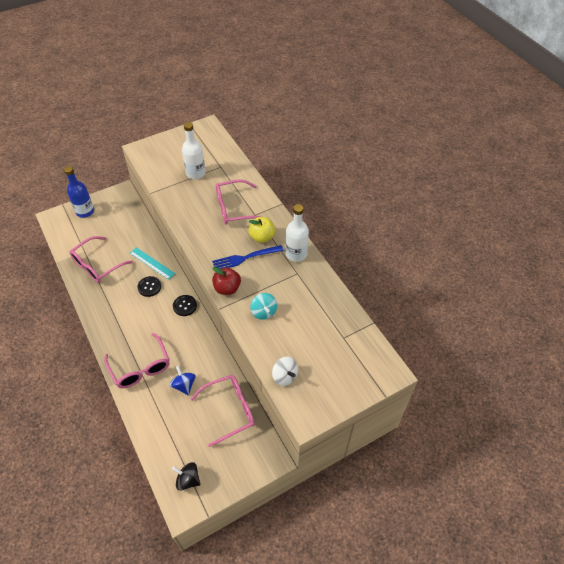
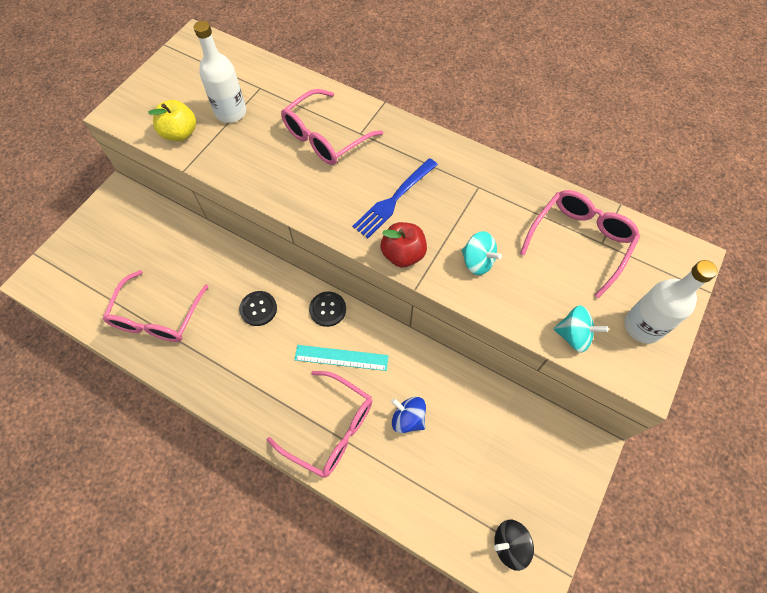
camera: 30 degrees left, 10 degrees up
(85, 211) = (79, 248): blue bottle -> none
(152, 263) = (237, 273): turquoise ruler -> turquoise ruler (341, 358)
(230, 410) = (491, 417): pink glasses -> pink glasses (580, 241)
(262, 237) = (394, 160): yellow apple -> yellow apple (180, 133)
(284, 376) = (573, 335): white spinning top -> turquoise spinning top
(296, 254) = (457, 161): white bottle -> white bottle (642, 326)

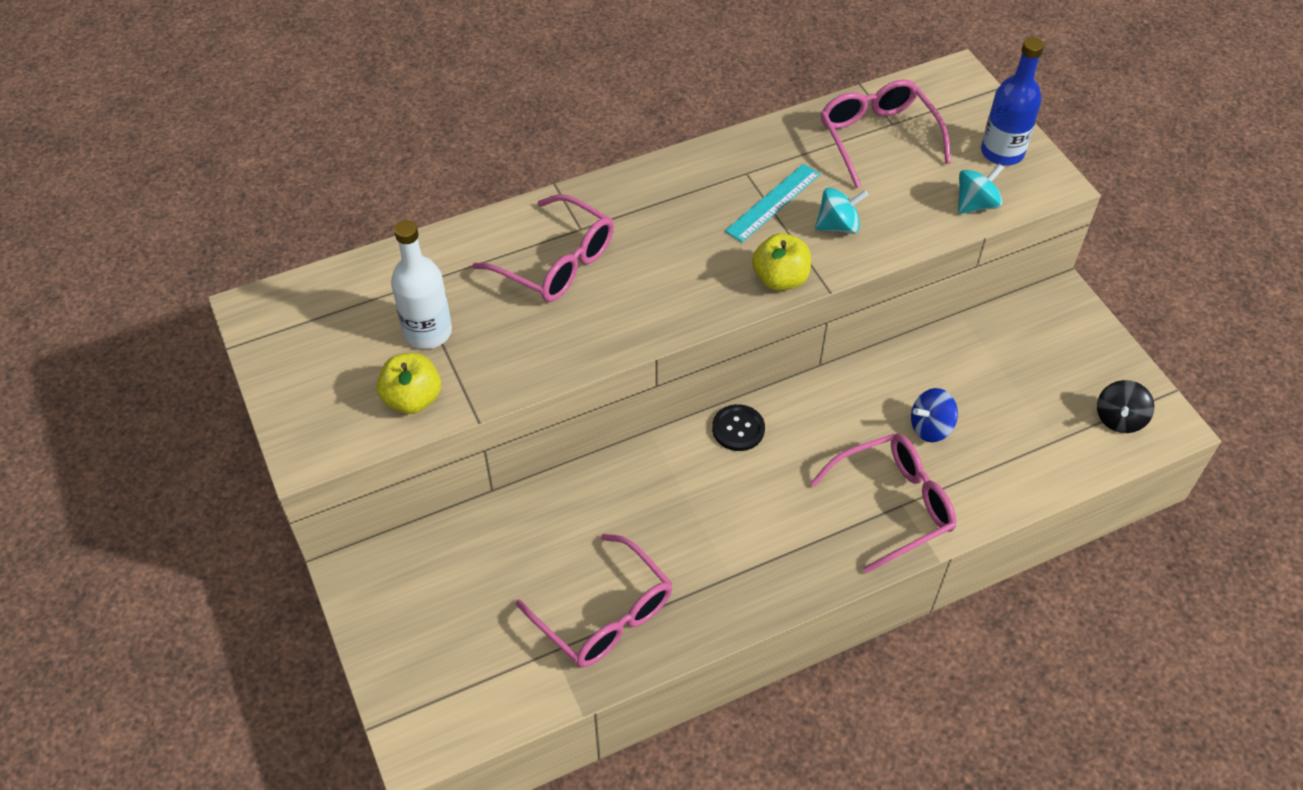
camera: 55 degrees left, 10 degrees down
(258, 309) = (681, 498): black button -> none
(325, 137) = (557, 263): pink glasses -> pink glasses turned 45 degrees counterclockwise
(341, 358) = (812, 449): turquoise ruler -> turquoise ruler (773, 202)
(394, 199) = (702, 249): blue fork -> none
(403, 254) = (780, 279): red apple -> yellow apple
(642, 326) = (1002, 152): white bottle -> blue bottle

